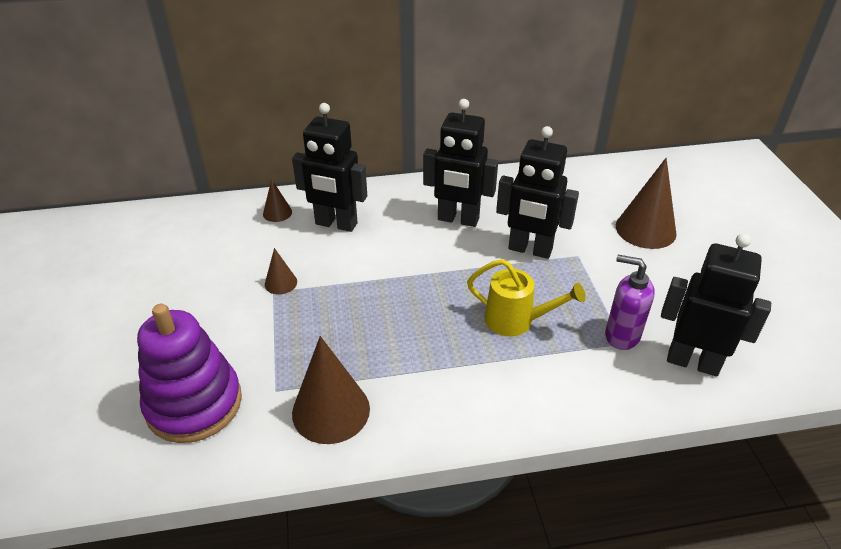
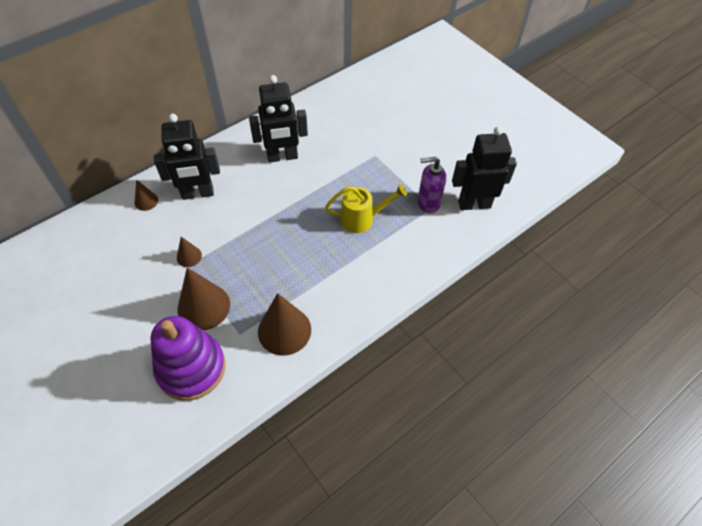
camera: 30 degrees left, 15 degrees up
(530, 250) = (343, 163): black robot -> none
(645, 229) = (406, 119): brown cone -> brown cone (203, 306)

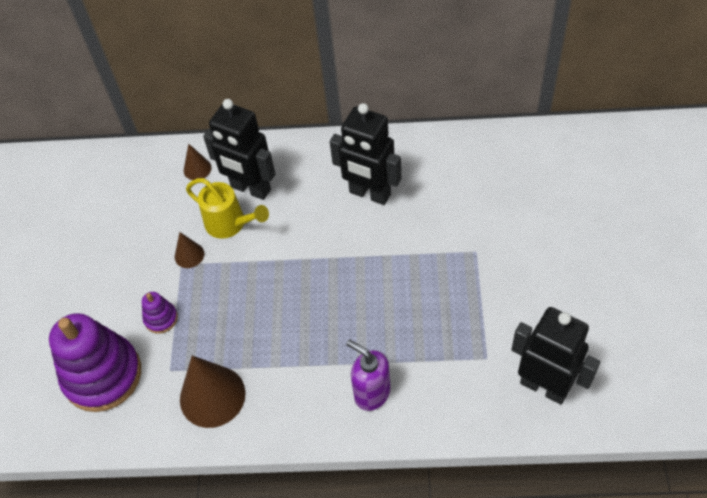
camera: 45 degrees right, 0 degrees up
(203, 306) = (161, 318): brown cone -> purple stacking toy
(362, 219) = (394, 322): yellow watering can -> yellow watering can (230, 224)
(428, 203) = (487, 349): purple soap dispenser -> purple soap dispenser (372, 393)

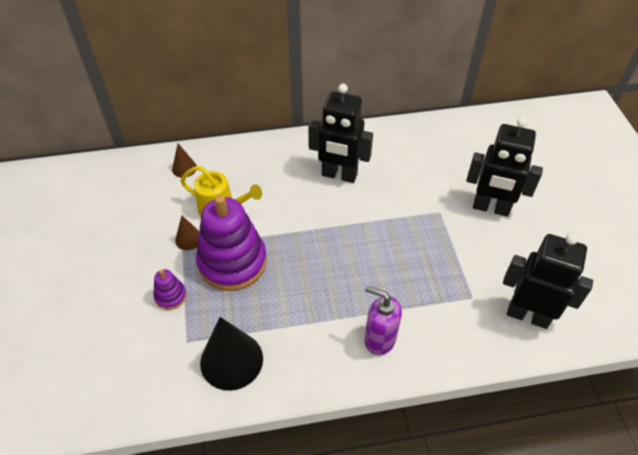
camera: 15 degrees left, 5 degrees down
(102, 375) = (121, 354): purple stacking toy -> purple stacking toy (232, 262)
(212, 396) = (231, 360): brown cone -> black cone
(250, 188) = (234, 180): black robot -> black robot (491, 208)

